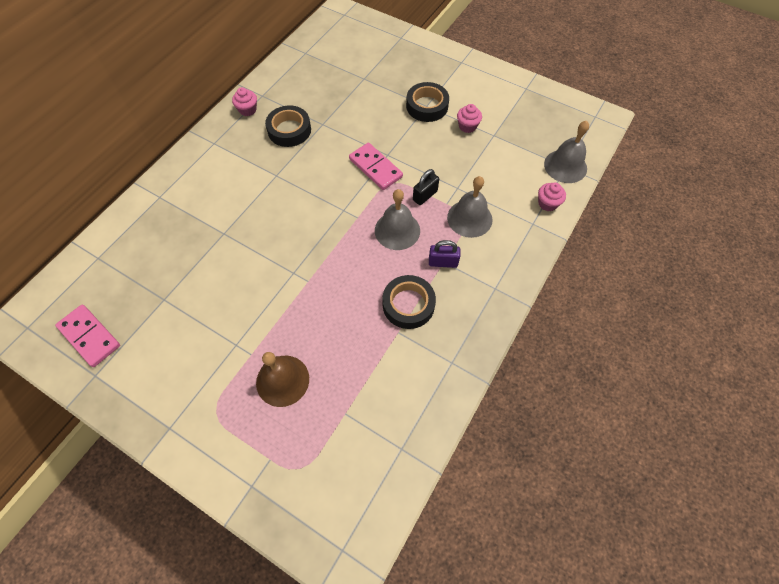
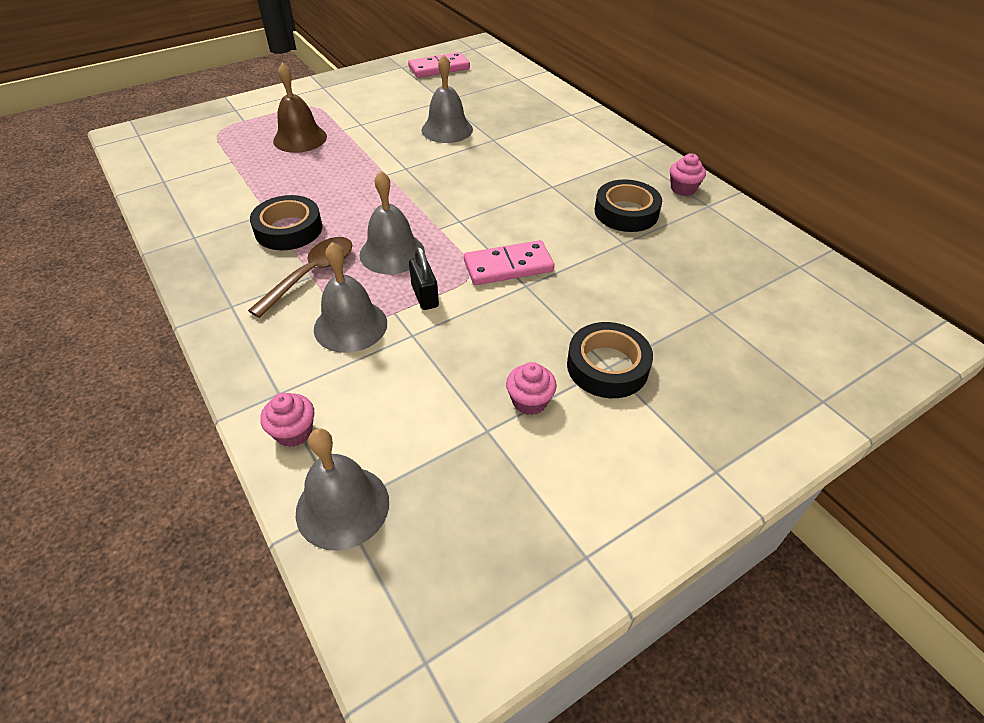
camera: 115 degrees right, 15 degrees down
(219, 272) = (447, 129): none -> grey bell
(443, 262) = (311, 274): purple padlock -> brown spoon

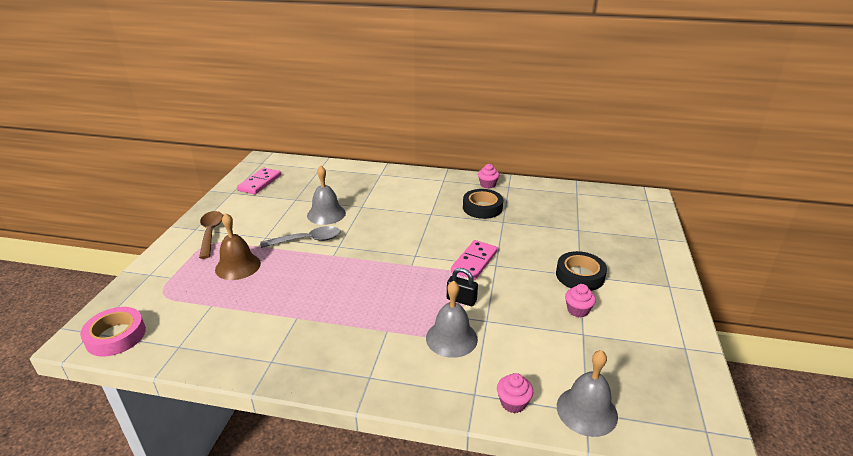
camera: 45 degrees left, 15 degrees down
(145, 147) = (116, 336): none -> pink tape
(288, 229) = (328, 317): black tape -> none
(311, 274) = (386, 330): brown spoon -> brown spoon (210, 233)
(389, 146) = (307, 240): none -> grey spoon
(392, 253) = (409, 291): grey bell -> none

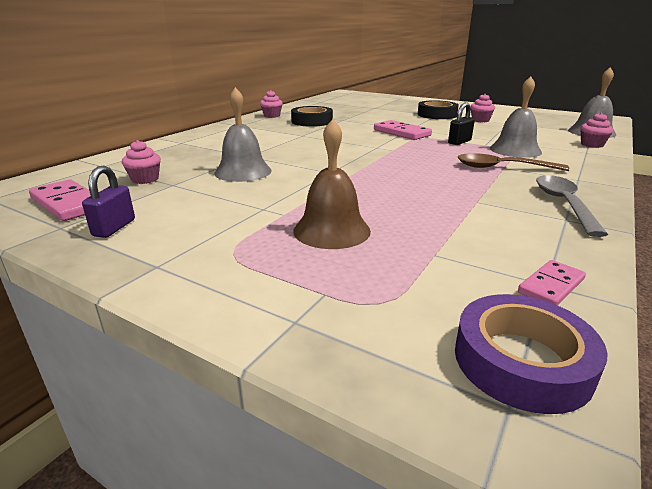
camera: 70 degrees left, 5 degrees down
(116, 336) = (521, 361): pink tape -> purple tape
(176, 348) = (551, 286): none -> pink domino
(210, 233) = (196, 250): brown spoon -> brown spoon (502, 168)
(233, 205) = (114, 228): none -> purple padlock
(301, 189) = (145, 179): none -> pink cupcake
(307, 240) = (300, 185): grey spoon -> grey spoon (564, 204)

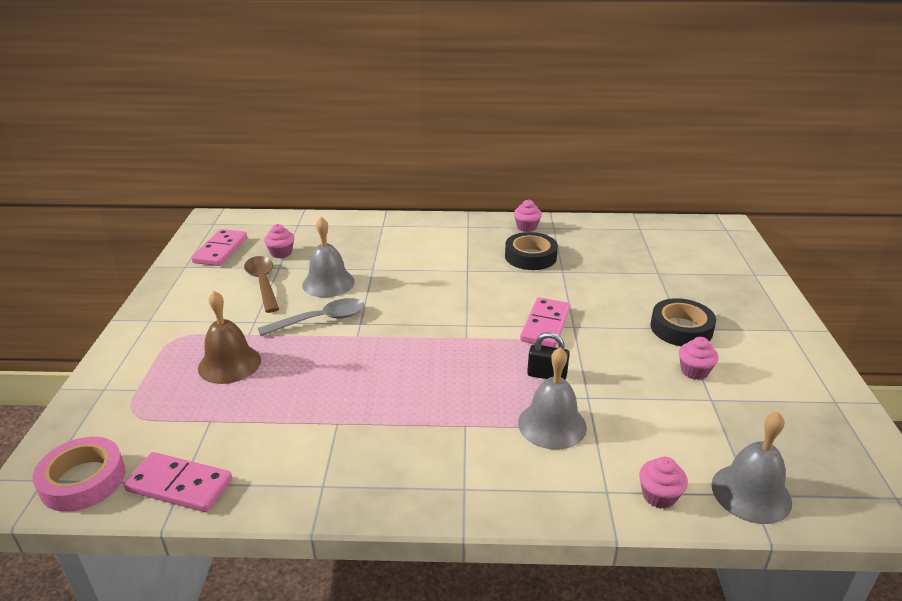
camera: 60 degrees right, 5 degrees up
(114, 228) = (192, 283): purple padlock -> none
(502, 168) = (461, 424): brown spoon -> brown spoon (263, 283)
(521, 361) = (83, 480): purple tape -> pink tape
(551, 286) = (179, 485): pink domino -> pink domino, size x1.65
(564, 204) = (365, 481): grey spoon -> grey spoon (320, 320)

